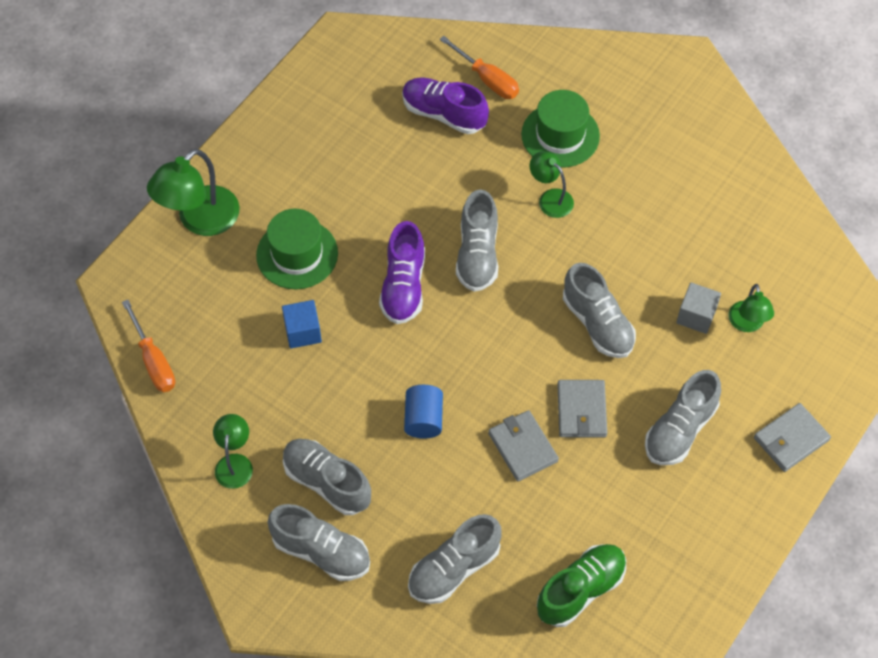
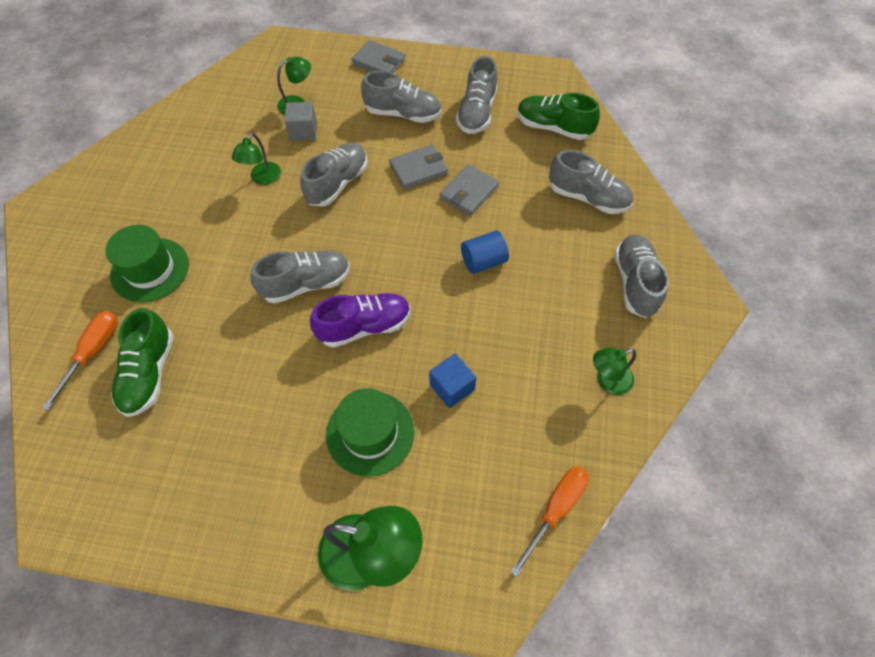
camera: 115 degrees left, 0 degrees up
(327, 482) = (578, 304): grey shoe -> grey shoe (476, 112)
(444, 114) = (149, 373): purple shoe -> green shoe
(550, 198) = (225, 253): green lamp -> green lamp (262, 178)

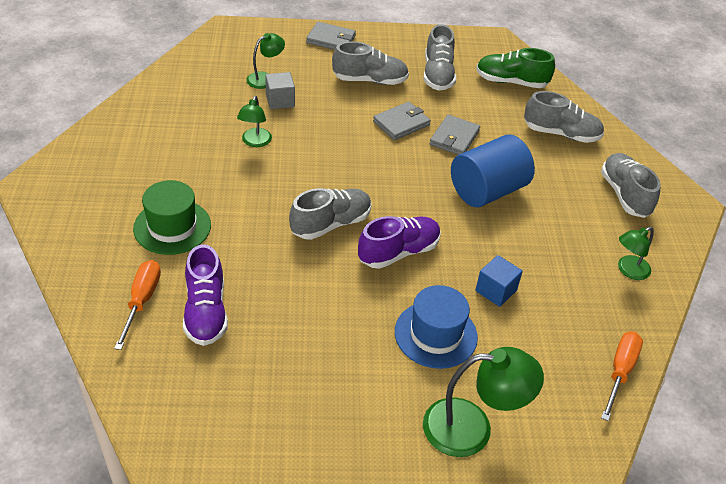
camera: 15 degrees left, 15 degrees down
(149, 373) = (206, 312): green shoe -> purple shoe
(337, 183) = (329, 141): grey shoe -> none
(370, 433) = (435, 334): green hat -> blue hat
(483, 261) = (487, 190): blue cylinder -> blue cylinder, size x1.79

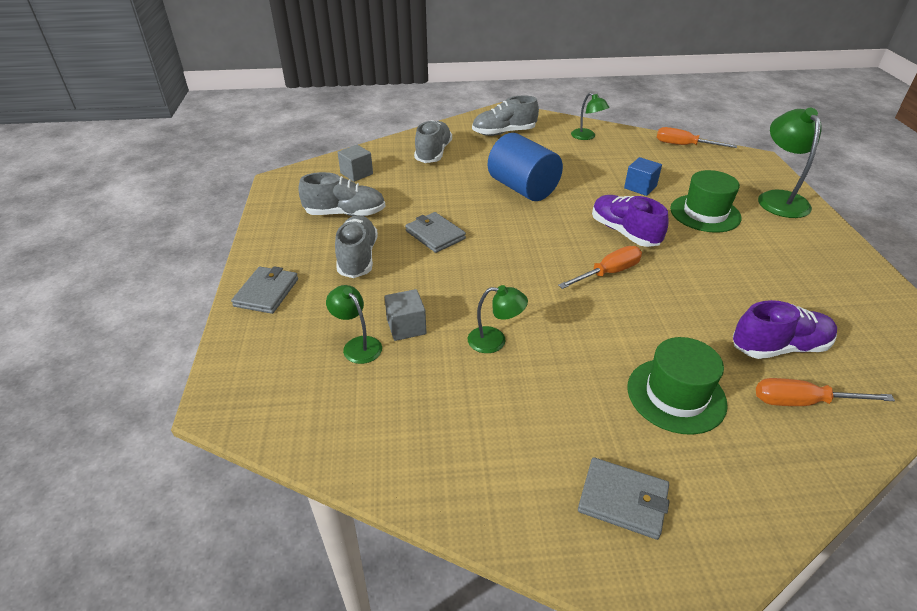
camera: 90 degrees left, 5 degrees down
(331, 224) = (608, 273): grey shoe -> orange screwdriver
(435, 334) = (705, 213): blue hat -> green hat
(454, 138) = (452, 204): grey wallet -> grey wallet (623, 500)
(511, 82) = (356, 173): green shoe -> grey cube

